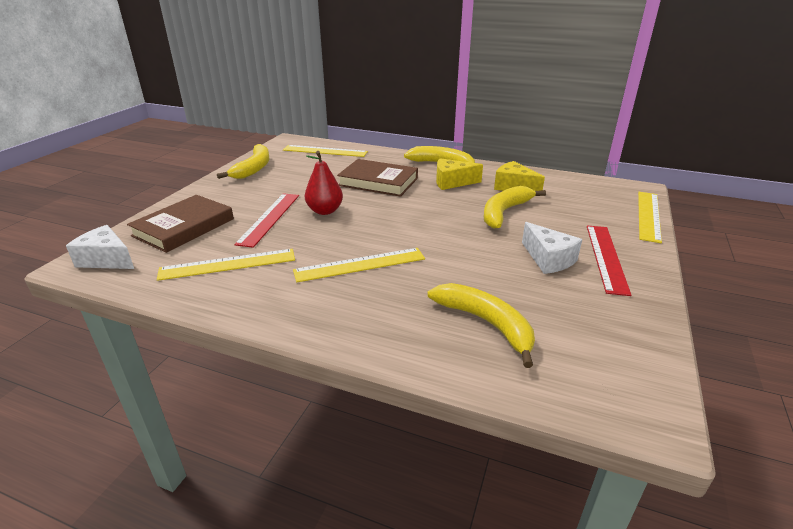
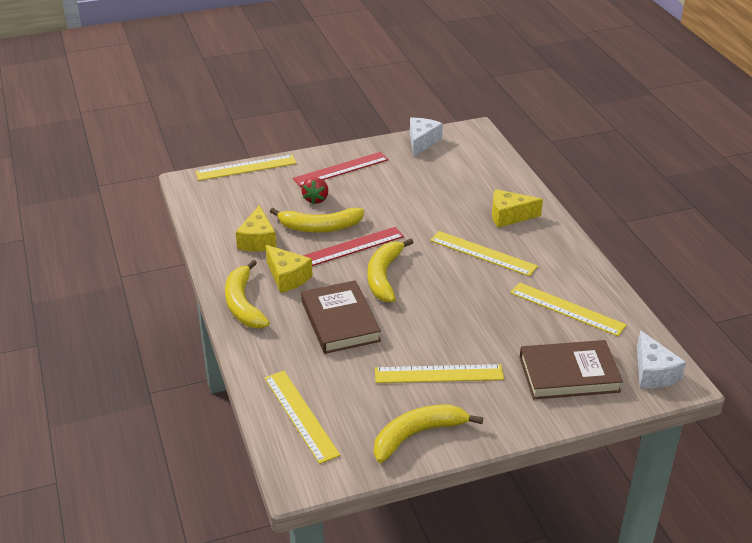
camera: 130 degrees left, 5 degrees up
(269, 218) = (490, 338): red ruler -> red ruler (351, 247)
(278, 190) = (438, 374): none -> yellow ruler
(325, 211) = (437, 316): red pear -> none
(393, 314) = (509, 216): none -> yellow cheese
(486, 324) = (472, 185): yellow banana -> yellow banana (384, 276)
(548, 259) = (372, 187): white cheese -> white cheese (422, 142)
(554, 226) = (316, 199): none -> red strawberry

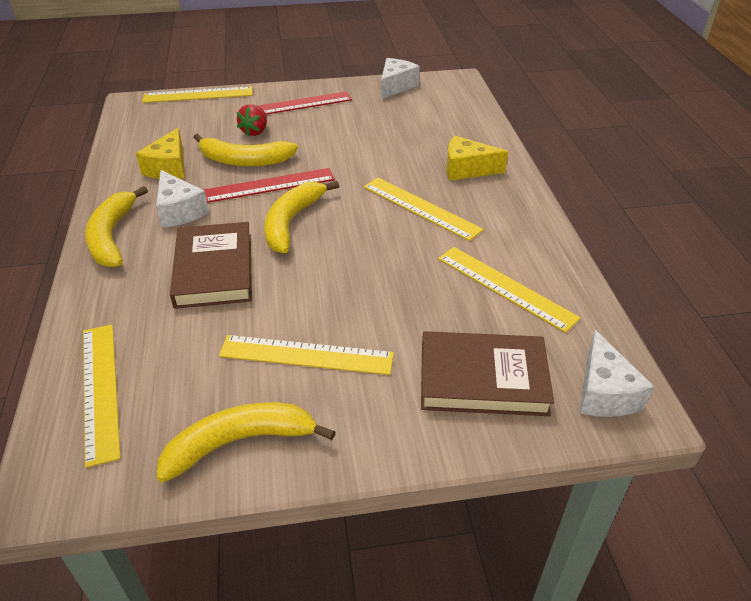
camera: 10 degrees right, 5 degrees up
(287, 277) = (179, 211): yellow cheese -> white cheese

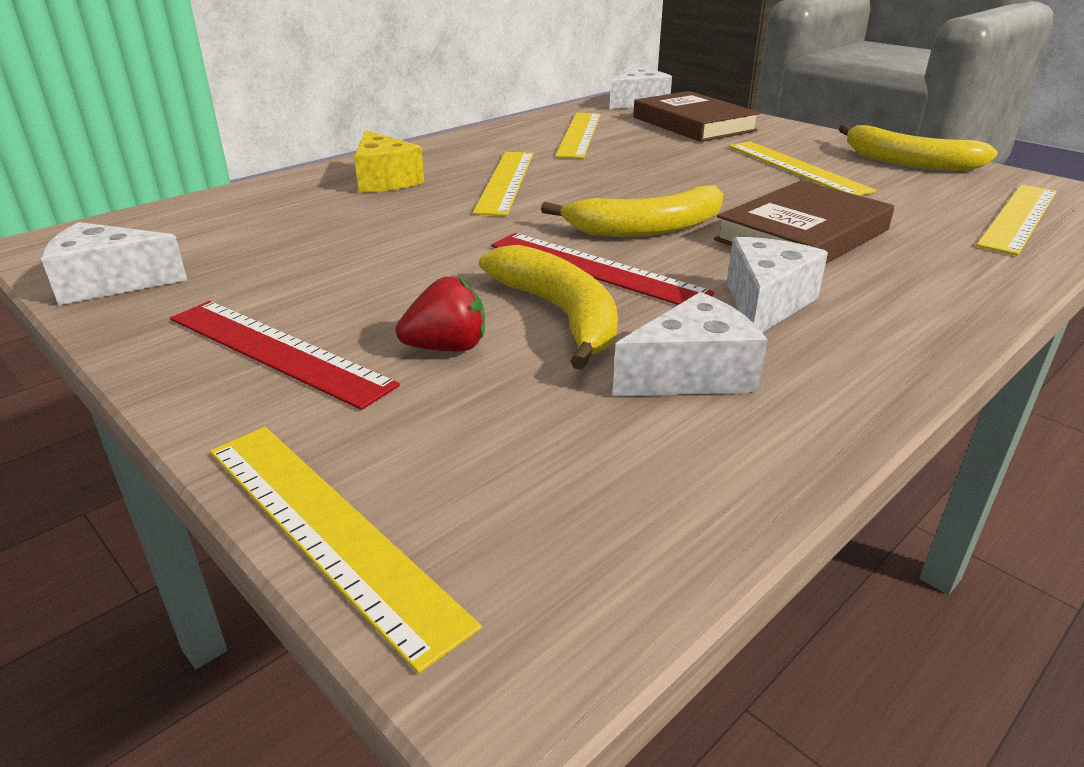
camera: 125 degrees left, 10 degrees down
(112, 236) = (908, 324): yellow banana -> none
(169, 168) = (692, 374): yellow cheese -> white cheese

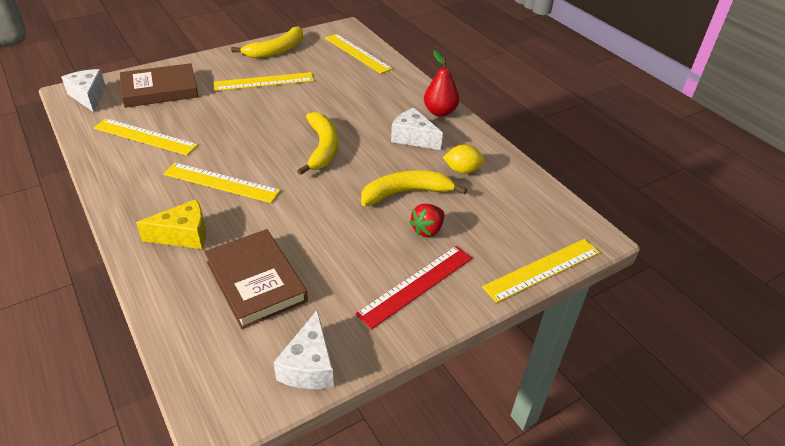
camera: 80 degrees left, 10 degrees up
(447, 348) = (427, 230): red strawberry -> red strawberry turned 135 degrees counterclockwise
(596, 269) = (363, 174): red ruler -> none
(692, 374) = (462, 170): white cheese -> yellow lemon
(802, 235) = (350, 108): brown book -> brown book (256, 281)
(914, 325) = (440, 112): none -> red pear

